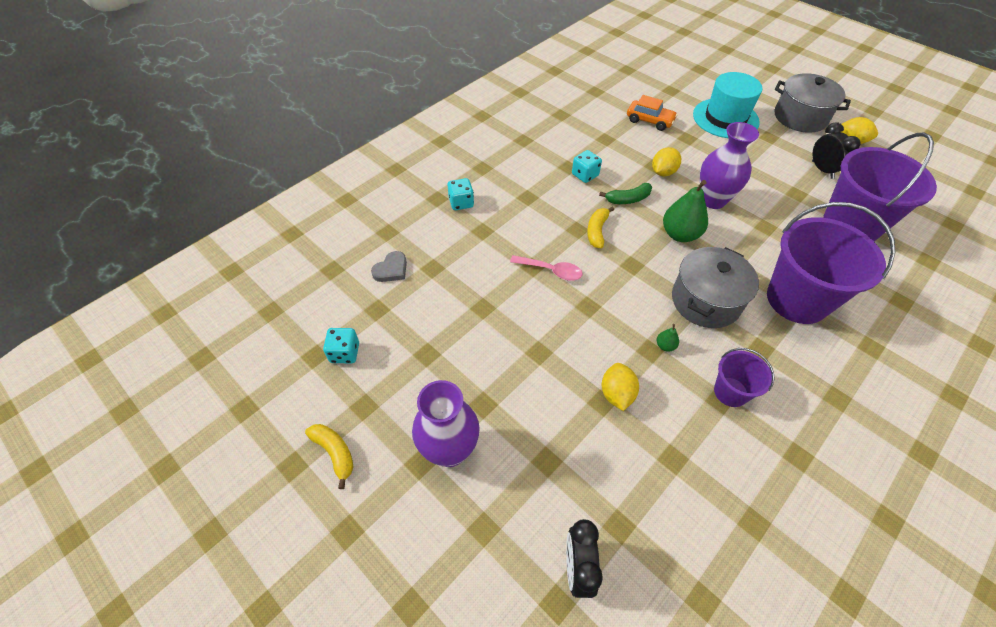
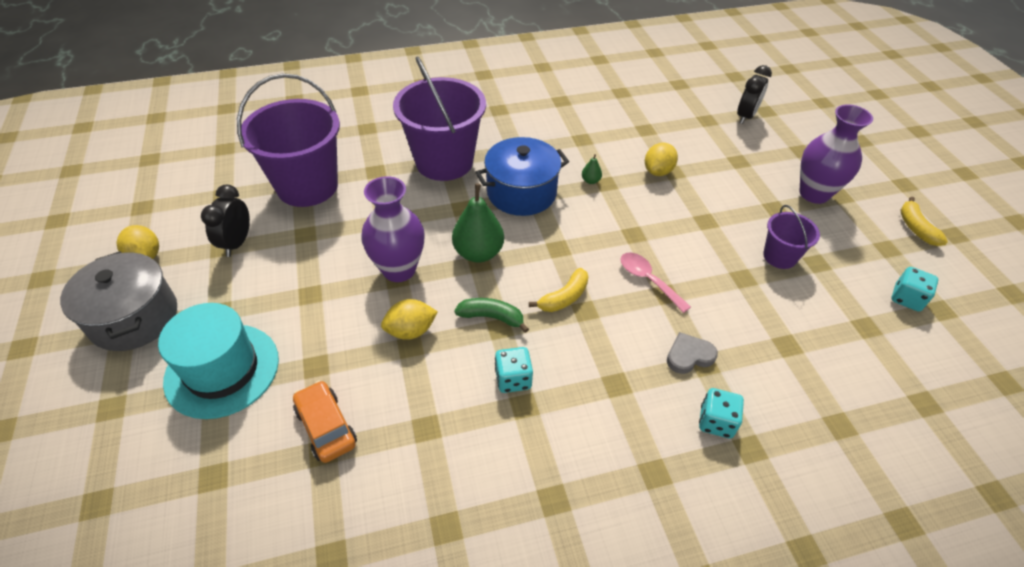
camera: 150 degrees left, 5 degrees down
(391, 269) = (842, 366): grey heart -> grey heart (689, 355)
(705, 301) = (521, 193): grey pot -> blue pot
(730, 392) = (569, 139): purple bucket -> purple bucket (779, 256)

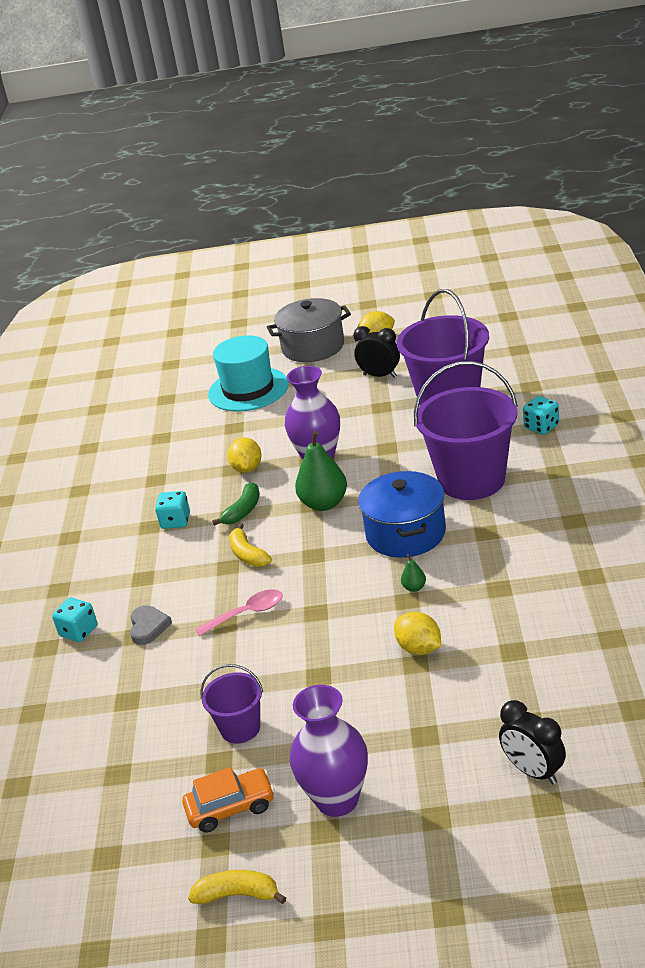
camera: 110 degrees right, 15 degrees down
(326, 427) = (179, 437): orange car -> orange car (231, 807)
(906, 298) = (135, 828): turquoise dice -> turquoise dice (541, 427)

